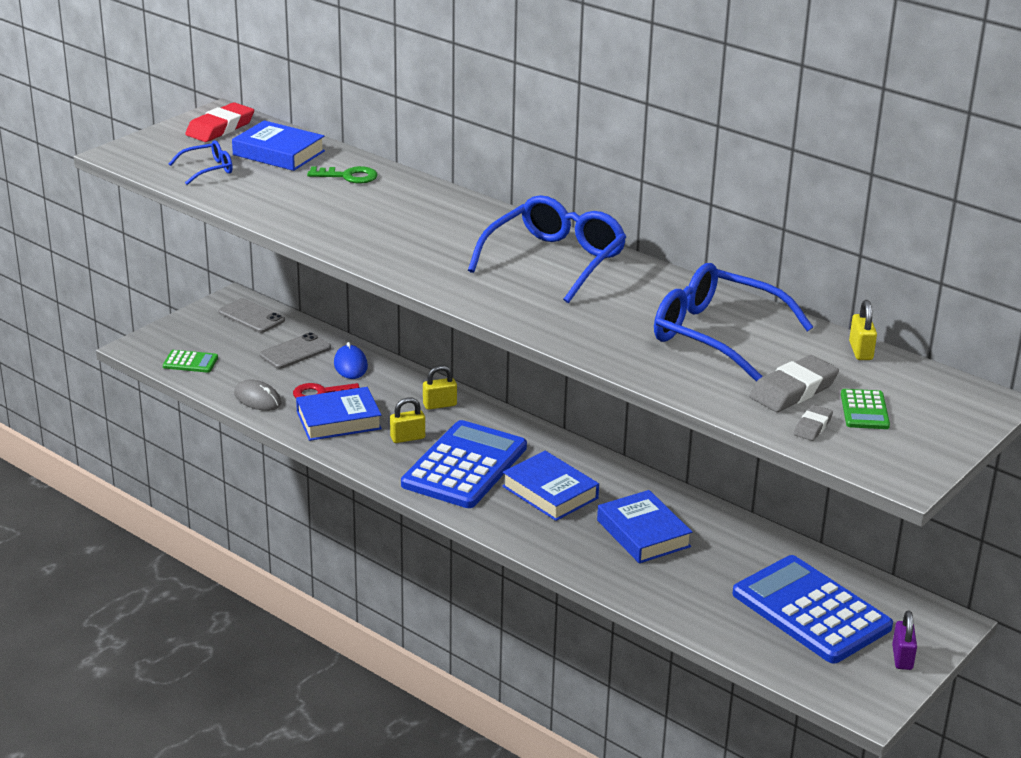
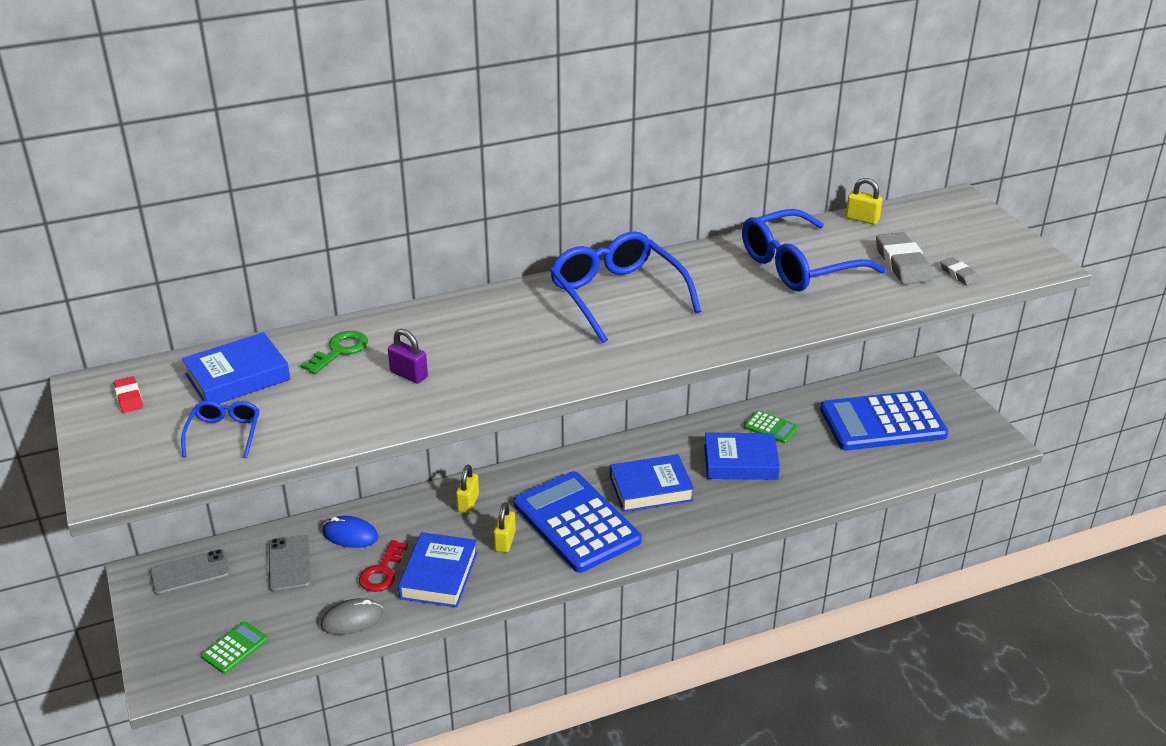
camera: 60 degrees left, 5 degrees up
(220, 128) = (129, 397): red eraser -> red eraser, size x0.54
(864, 410) = (947, 247): green calculator -> green calculator (770, 427)
(902, 658) = (955, 406): purple padlock -> purple padlock (409, 374)

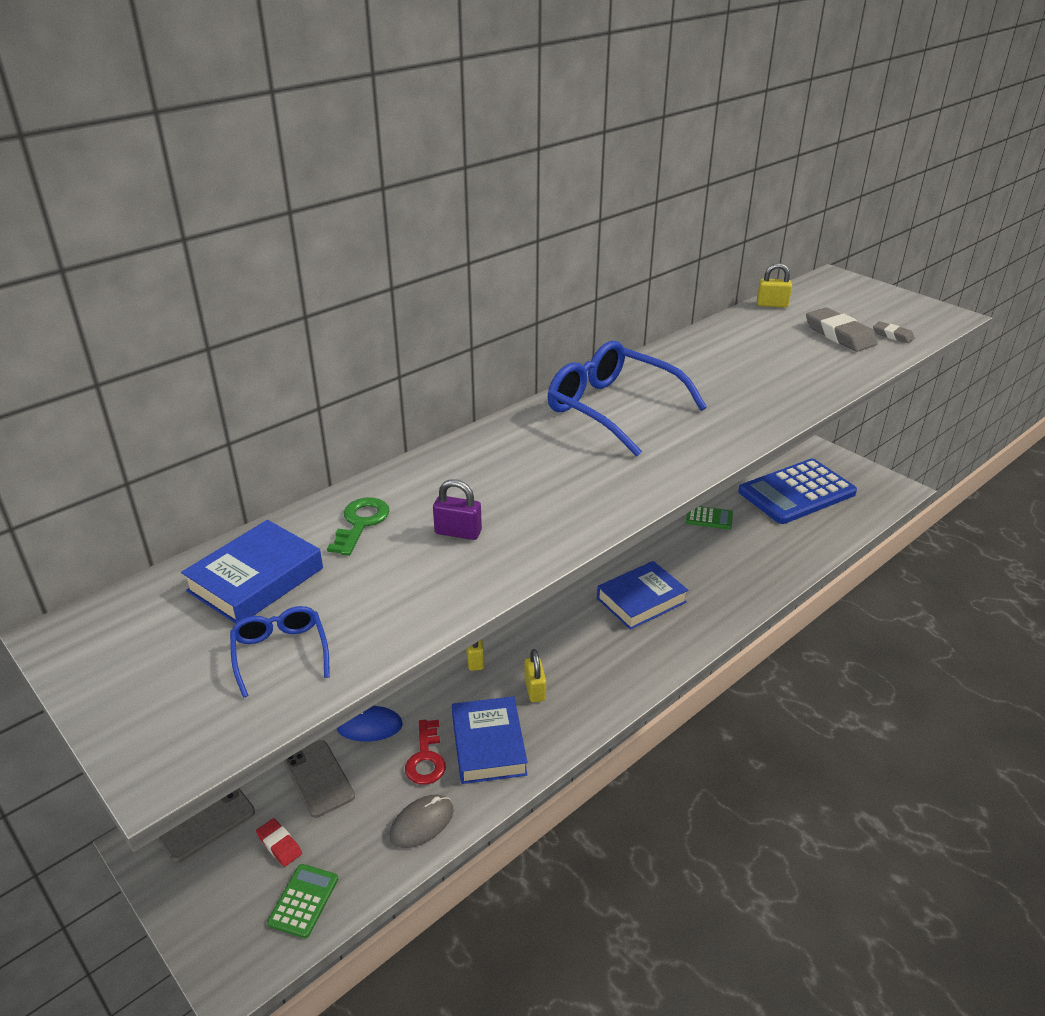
camera: 20 degrees left, 0 degrees up
(129, 397) = (126, 637): red eraser -> red eraser (279, 844)
(576, 522) = (592, 651): blue calculator -> none
(740, 462) = (704, 555): blue book -> none
(798, 266) = (754, 352): blue glasses -> none

